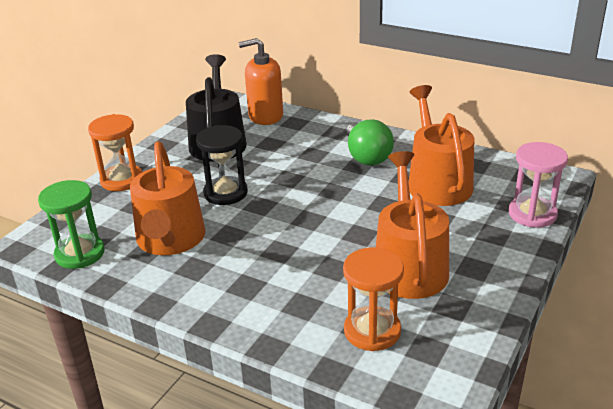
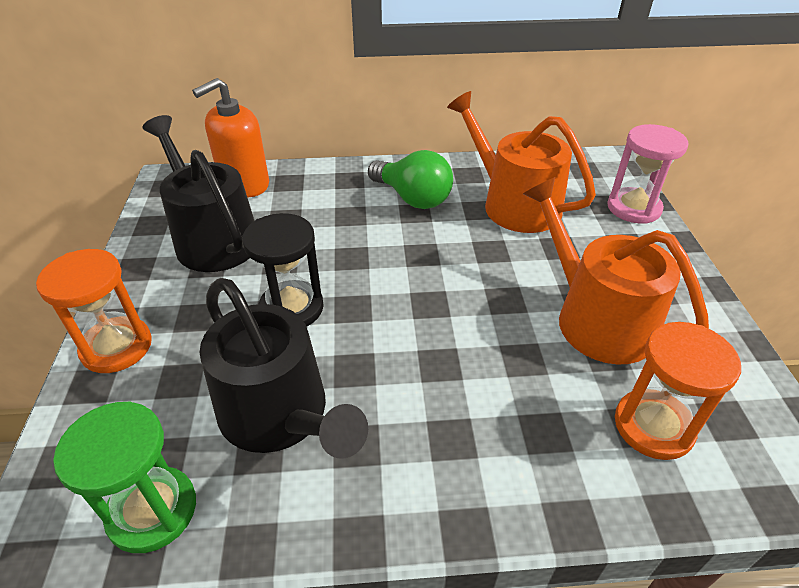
camera: 35 degrees left, 10 degrees up
(170, 240) = (280, 415): orange watering can -> black watering can

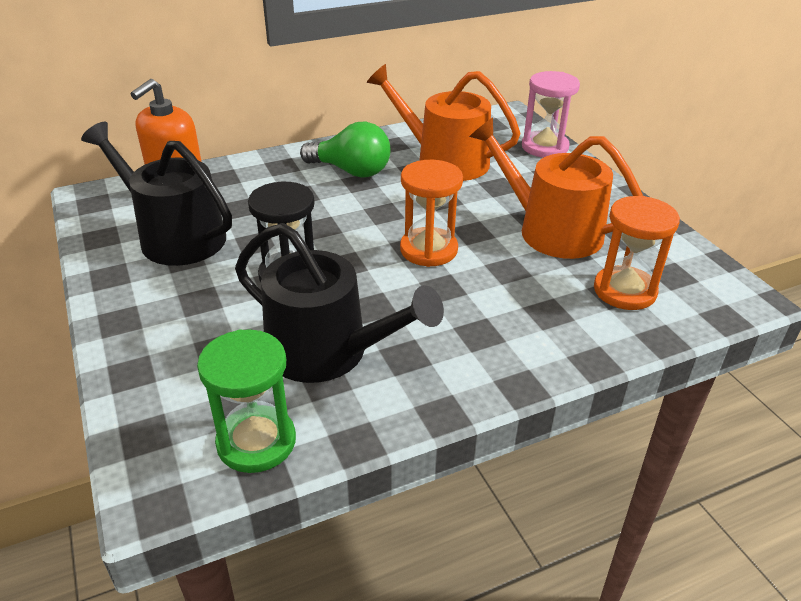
camera: 20 degrees left, 5 degrees down
(117, 347) = (137, 339): orange hourglass -> orange hourglass (428, 250)

